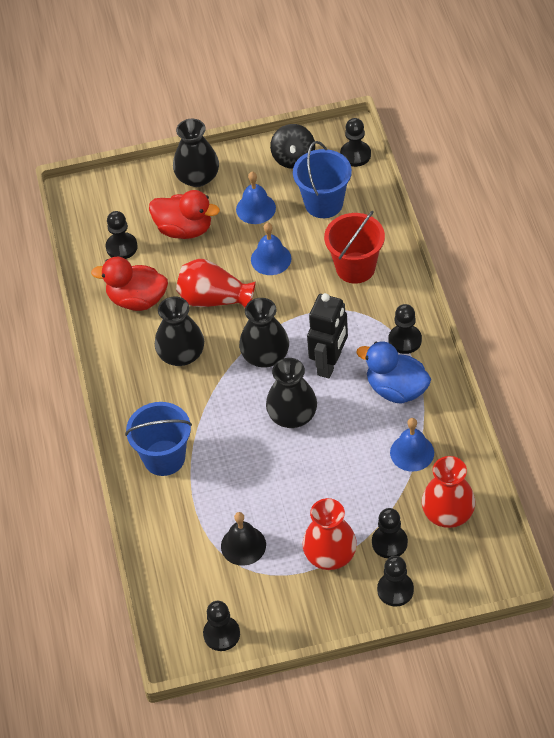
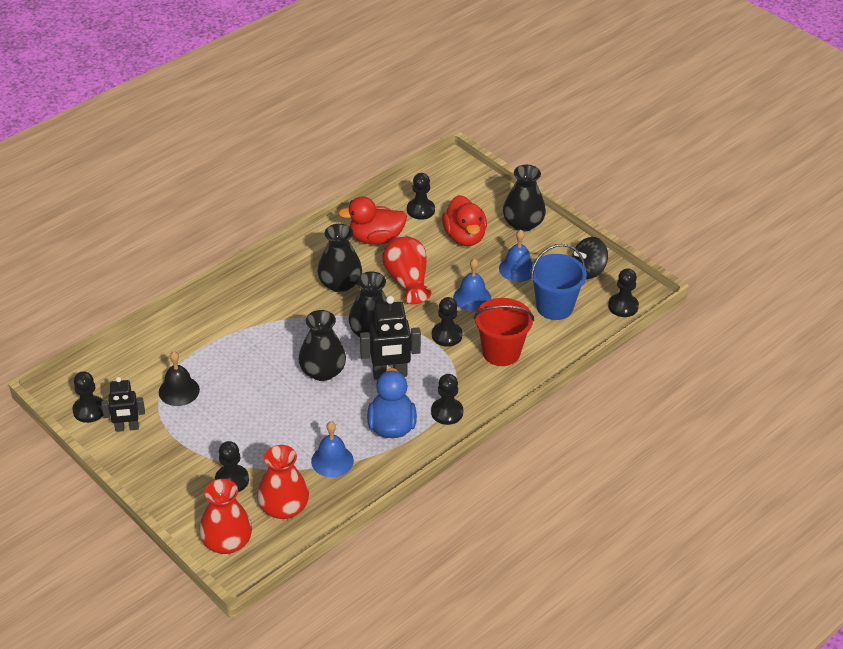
camera: 55 degrees right, 10 degrees down
(137, 299) = (376, 238): red duck -> red duck turned 75 degrees counterclockwise
(164, 458) = (235, 313): blue bucket -> none
(267, 608) = (127, 428): none -> black robot
(330, 554) = (199, 447): red vase -> red vase (227, 542)
(395, 590) = (187, 501): black pawn -> black pawn (447, 335)

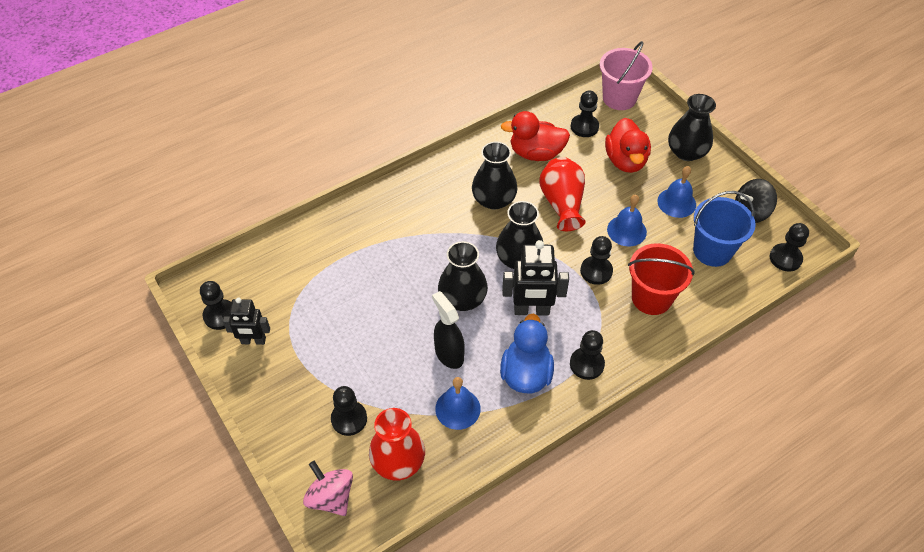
camera: 10 degrees right, 10 degrees up
(179, 391) = (313, 303): black bell -> none
(227, 542) = (331, 497): red vase -> pink spinning top
(317, 418) = (449, 354): none -> black spray bottle
(452, 180) = (619, 98): none -> pink bucket

